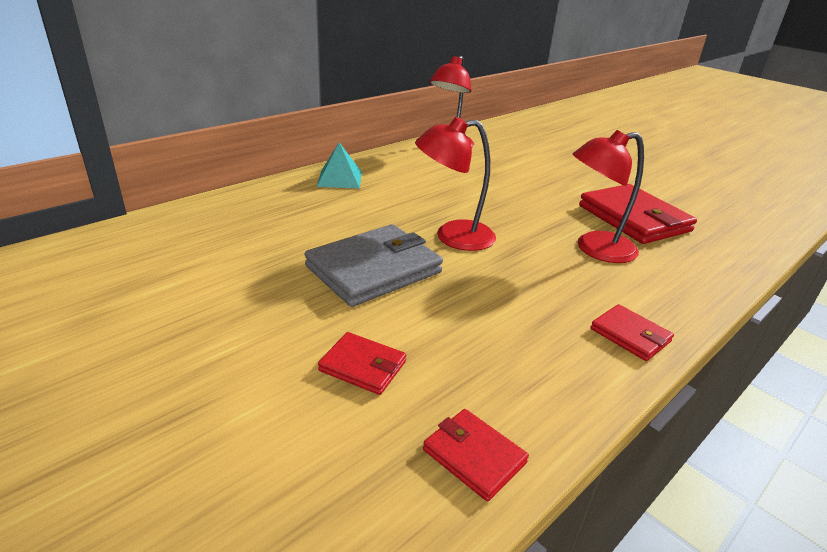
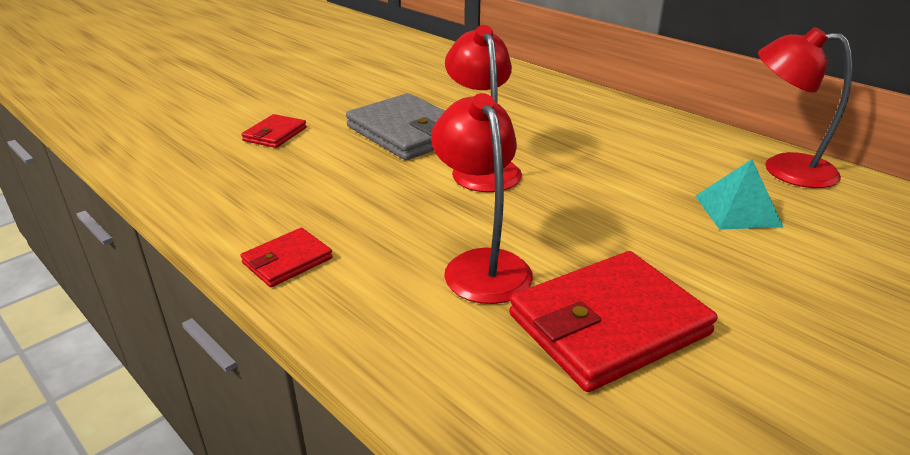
camera: 90 degrees right, 0 degrees up
(340, 179) = (598, 108): turquoise pyramid -> turquoise pyramid (737, 211)
(474, 456) = (172, 171): red wallet -> none

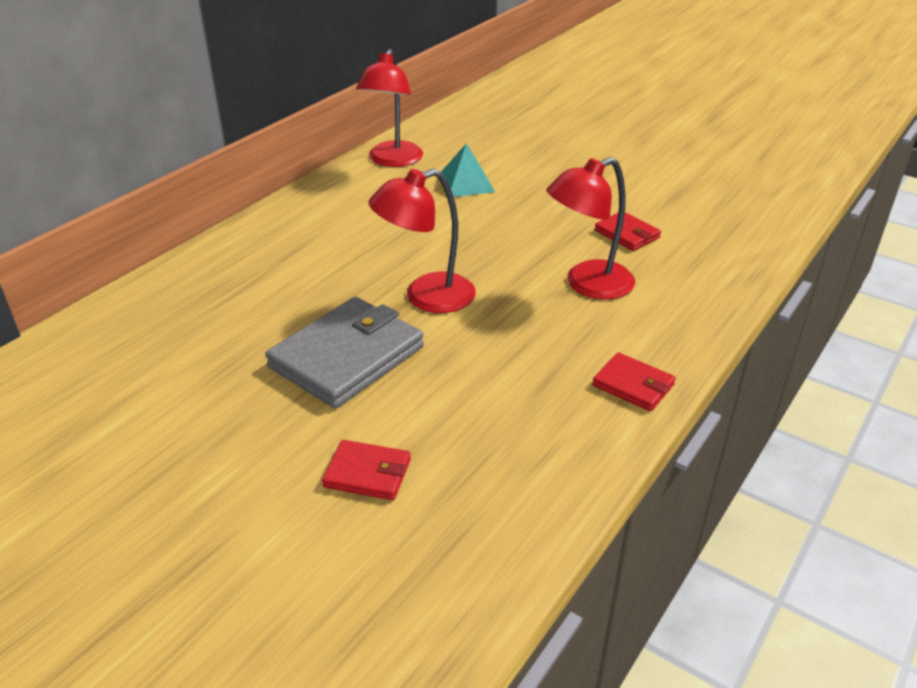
camera: 100 degrees left, 5 degrees up
(608, 324) = (627, 234): red wallet -> red wallet, size x0.51

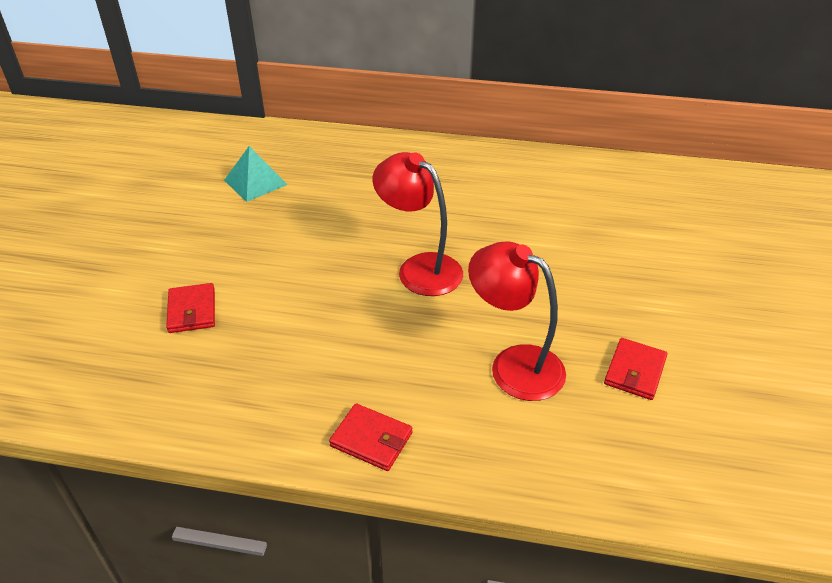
camera: 65 degrees right, 5 degrees up
(347, 357) = (315, 254): grey wallet -> none
(392, 160) = (619, 176): red lamp -> none
(466, 183) = (624, 231): turquoise pyramid -> turquoise pyramid (255, 182)
(633, 385) = (371, 439): red wallet -> red wallet turned 75 degrees counterclockwise

